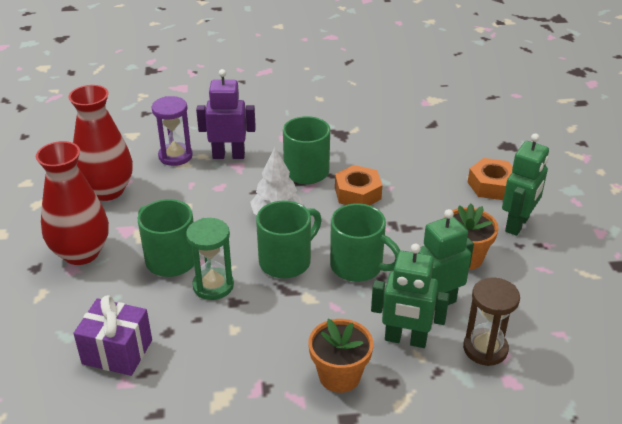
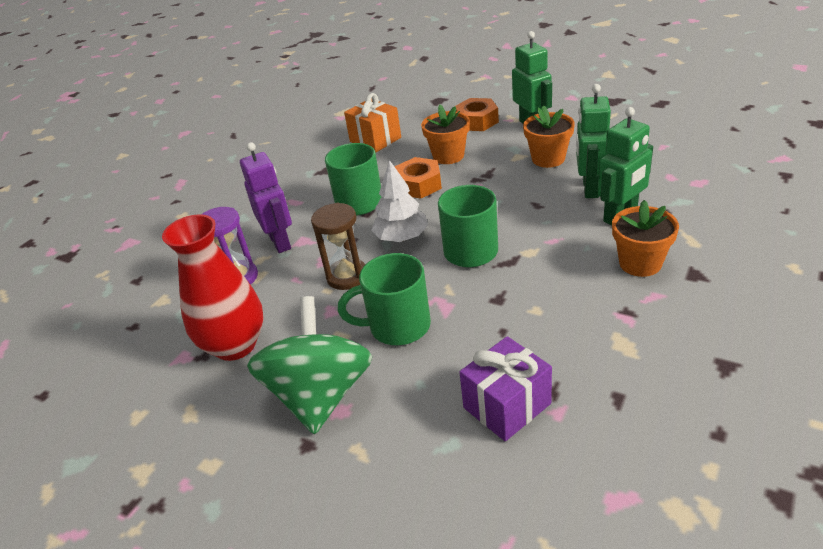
camera: 50 degrees left, 0 degrees up
(81, 253) = (320, 395): red vase -> green spinning top
(213, 286) = (463, 306): green hourglass -> none
(228, 155) = (280, 242): purple robot -> purple robot turned 120 degrees clockwise
(358, 266) = (513, 213): green mug -> none
(406, 138) = (375, 140): none -> orange gift
(416, 192) = (448, 156): none -> orange flower pot
(485, 349) = (657, 182): brown hourglass -> brown hourglass (347, 276)

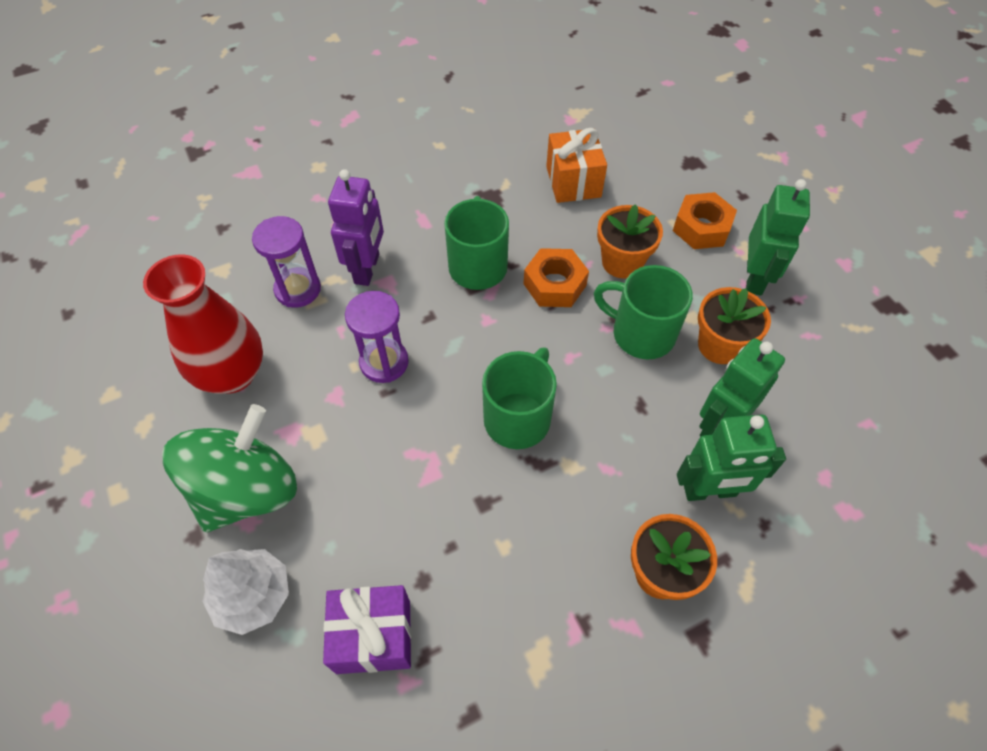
camera: 30 degrees right, 20 degrees up
(347, 276) = (384, 362): brown hourglass -> purple hourglass
(397, 326) = (371, 462): green mug -> green mug (641, 333)
(401, 237) = (473, 348): white tree -> white tree (253, 596)

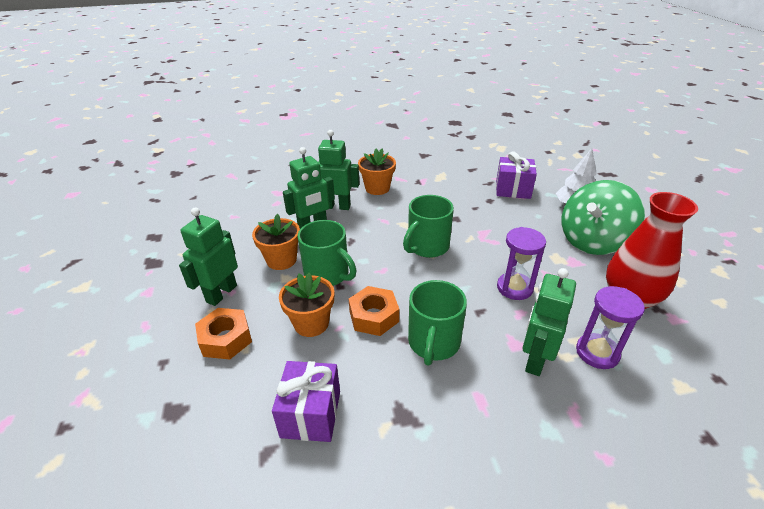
camera: 165 degrees left, 20 degrees down
(367, 269) = (535, 359): purple robot -> green robot
(573, 182) = (311, 414): orange gift -> purple gift

